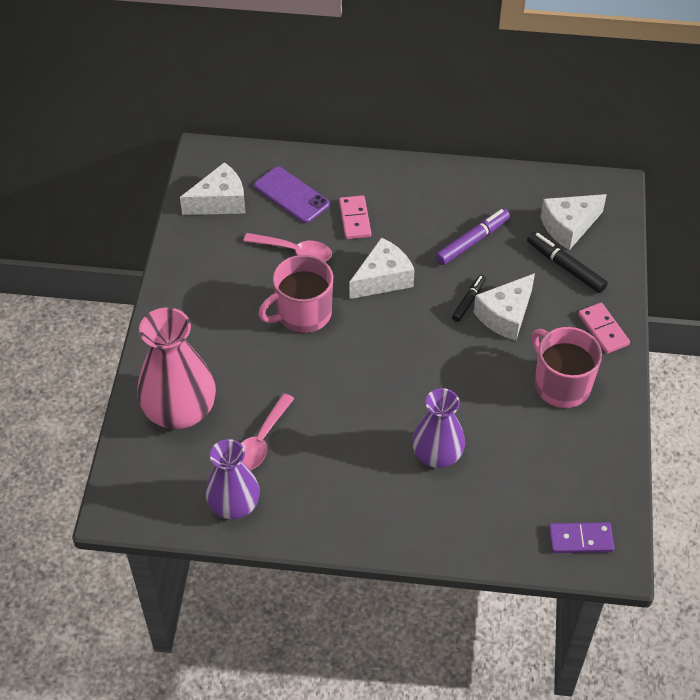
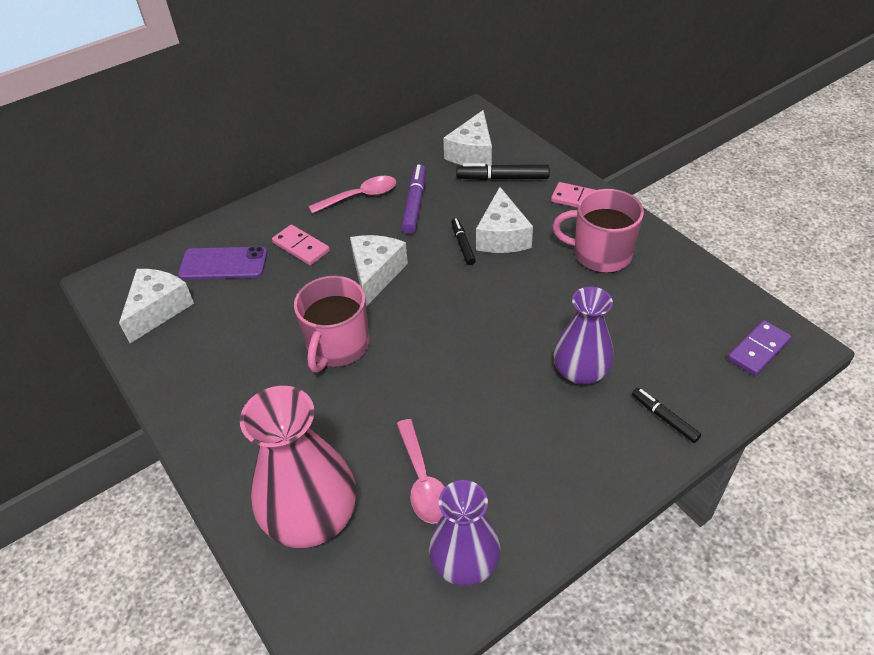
camera: 40 degrees left, 5 degrees down
(294, 251) = (274, 303): pink spoon -> pink spoon (360, 196)
(453, 527) = (664, 418): none -> black marker

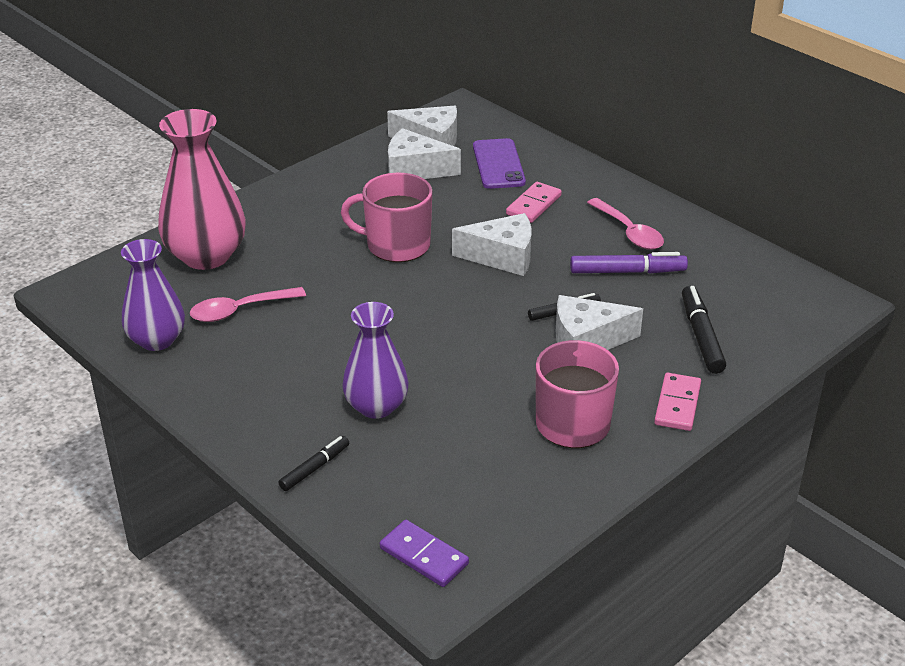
camera: 80 degrees right, 10 degrees down
(472, 153) = (746, 308): white cheese -> white cheese (415, 170)

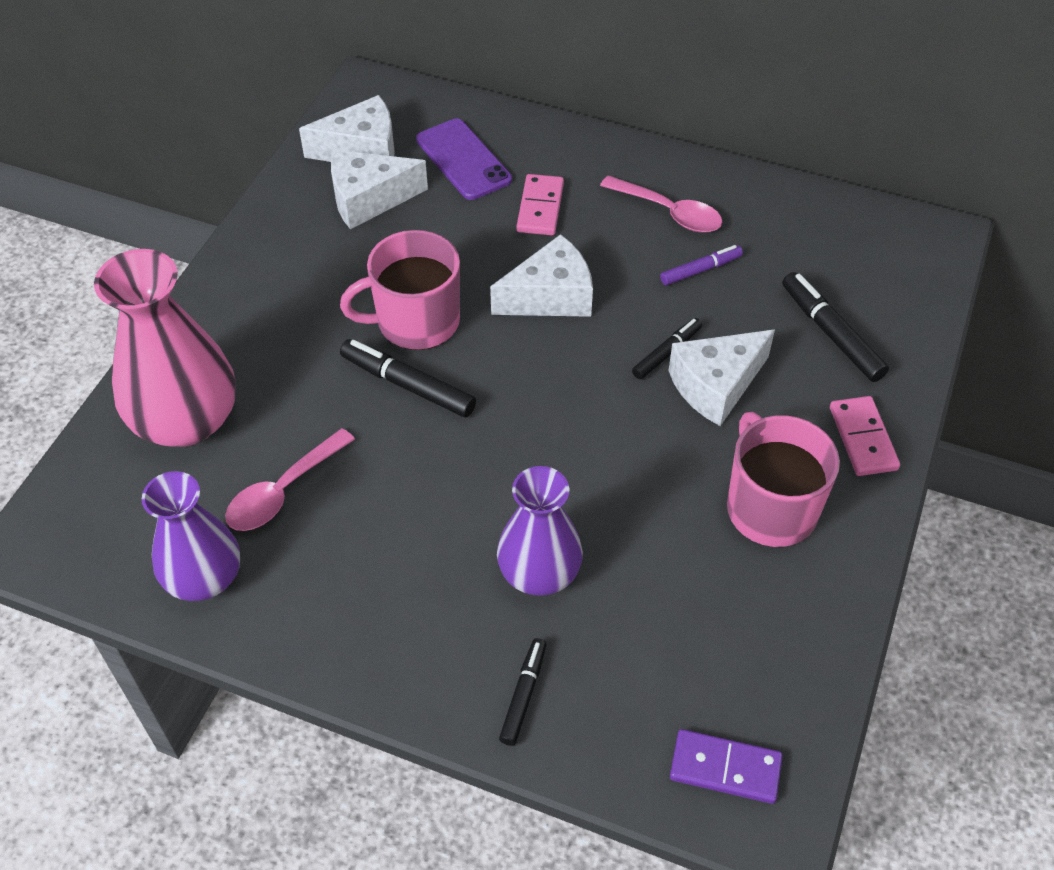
camera: 25 degrees left, 15 degrees up
(364, 278) = (408, 385): none -> black marker
(627, 271) = (700, 270): purple marker -> purple marker, size x0.63

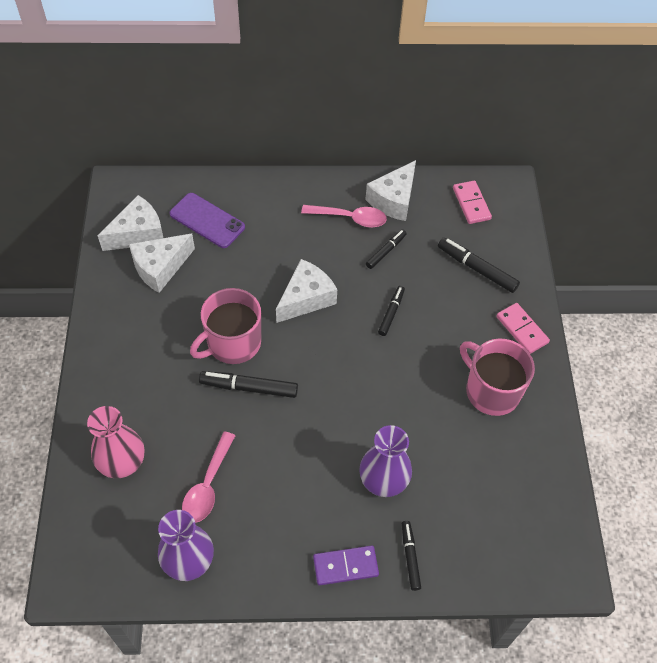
camera: 25 degrees left, 5 degrees up
(186, 420) = (121, 461): pink vase -> pink vase, size x0.67
(540, 208) = (271, 239): pink domino -> pink domino (471, 204)
(700, 270) = (385, 251): purple marker -> black marker
(716, 385) = (428, 324): white cheese -> white cheese (393, 200)
(725, 768) = (535, 555): purple domino -> purple domino (345, 566)

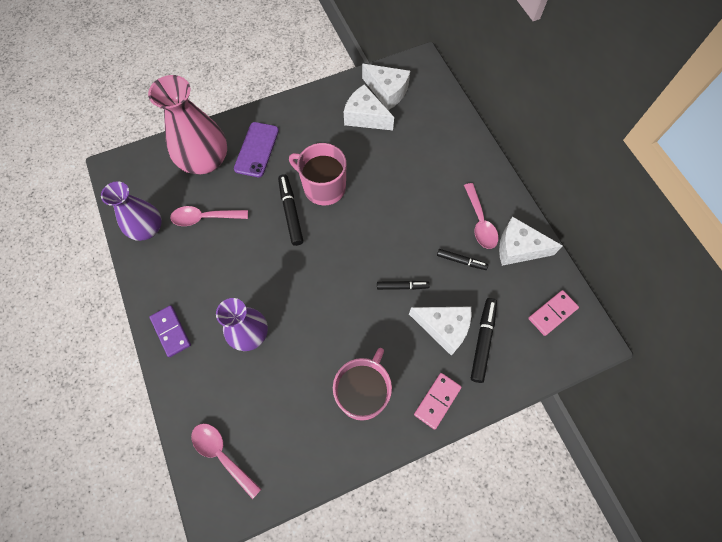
camera: 70 degrees right, 10 degrees up
(121, 461) = (205, 160): pink vase -> pink vase, size x1.50
(207, 221) = (422, 127): purple phone -> purple phone (256, 149)
(306, 298) = (385, 220): white cheese -> white cheese (443, 328)
(410, 557) = (191, 375): black marker -> none
(511, 549) = (222, 454): none -> pink spoon

